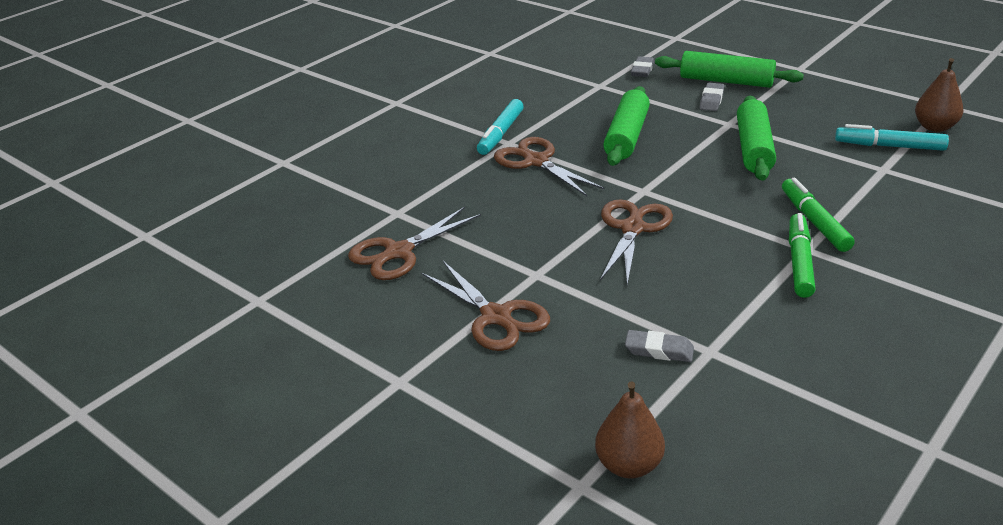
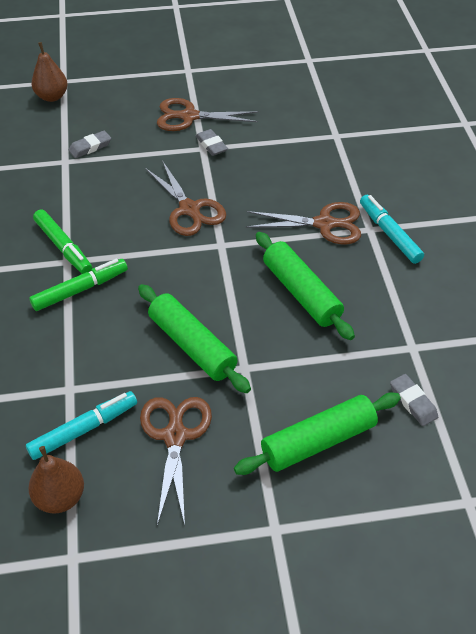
camera: 130 degrees right, 15 degrees up
(399, 252) = (291, 116): brown scissors -> brown scissors (175, 436)
(711, 100) = (295, 395): grey eraser -> grey eraser (211, 145)
(814, 222) = (80, 289): green marker -> green marker turned 60 degrees counterclockwise

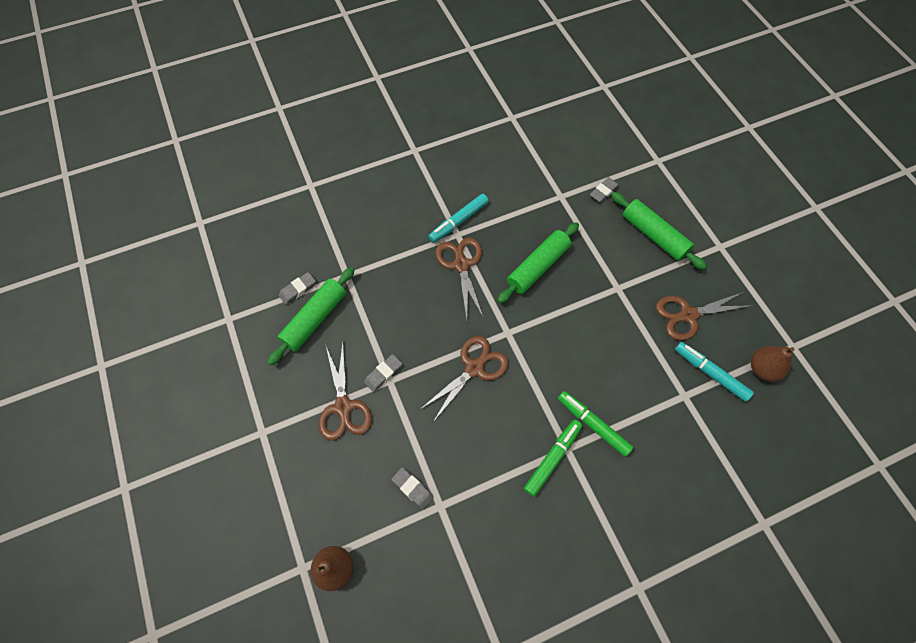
camera: 105 degrees left, 15 degrees up
(192, 346) = (613, 325): green rolling pin -> green rolling pin (315, 319)
(328, 102) = (298, 289): none -> grey eraser

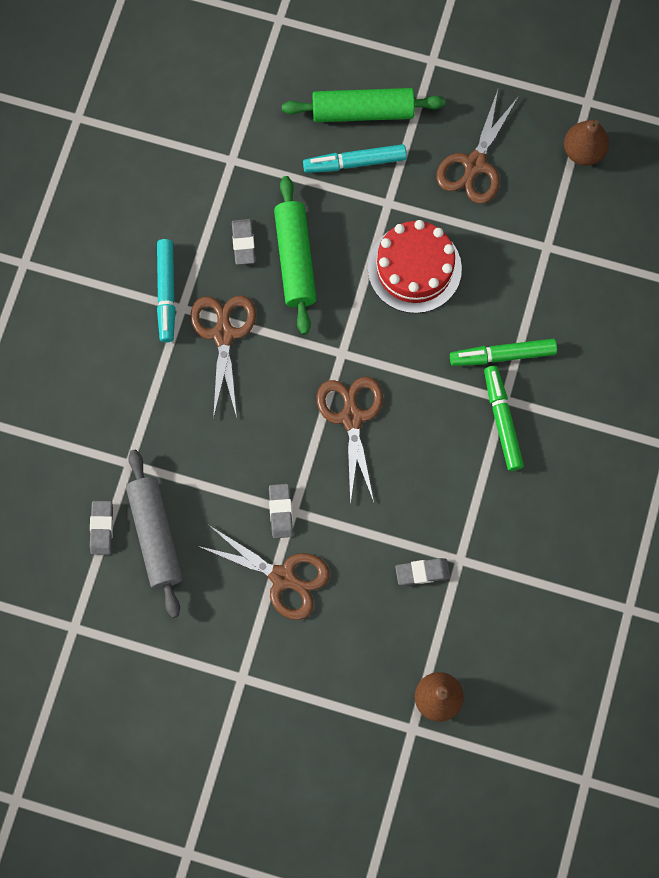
camera: 50 degrees left, 10 degrees up
(315, 319) = (155, 535): green rolling pin -> grey rolling pin
(461, 265) = (223, 334): brown scissors -> brown scissors turned 60 degrees clockwise
(595, 331) = (414, 268): none -> red cake
(603, 191) = (266, 111): grey eraser -> grey eraser (243, 243)
(710, 373) = (547, 202): turquoise marker -> turquoise marker (355, 163)

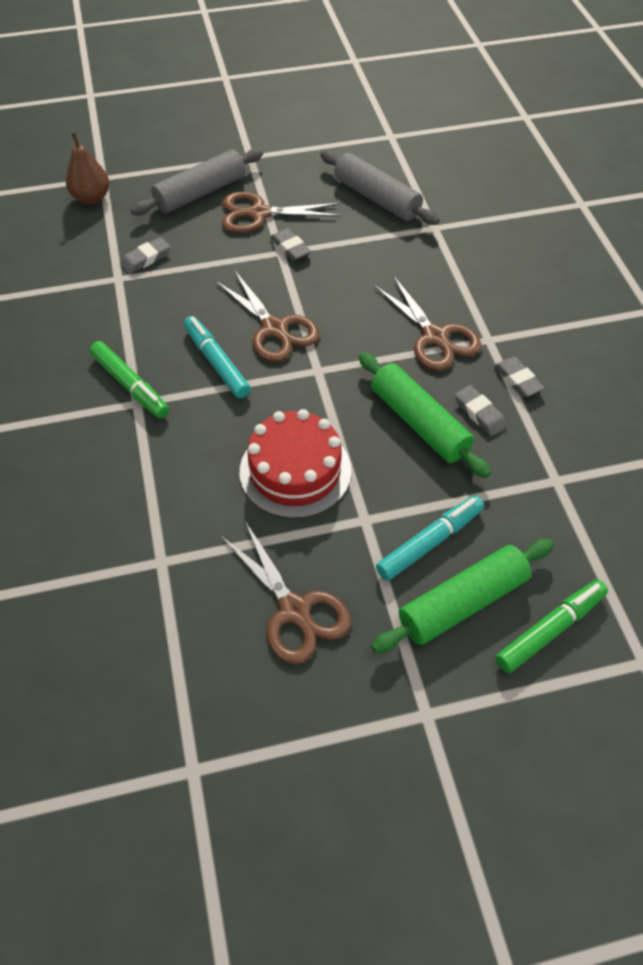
camera: 150 degrees right, 20 degrees down
(102, 528) = (420, 187): grey eraser -> grey eraser (517, 380)
(166, 293) = (512, 344): turquoise marker -> turquoise marker (216, 362)
(324, 644) = (200, 193): none -> grey rolling pin
(475, 164) = (294, 610): brown scissors -> brown scissors turned 150 degrees clockwise
(502, 355) = (158, 437): green marker -> green marker (550, 629)
(583, 152) = (168, 696): brown pear -> none

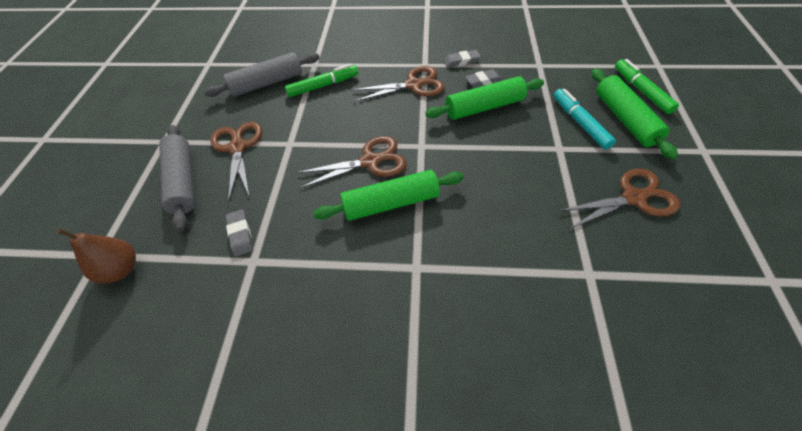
camera: 70 degrees left, 0 degrees up
(130, 385) = (394, 269): green marker -> green marker (323, 86)
(216, 362) = (391, 203): turquoise marker -> green rolling pin
(259, 214) = (238, 148): brown scissors -> brown scissors turned 150 degrees clockwise
(290, 248) = (288, 137): grey eraser -> none
(295, 471) = (512, 175): red cake -> none

